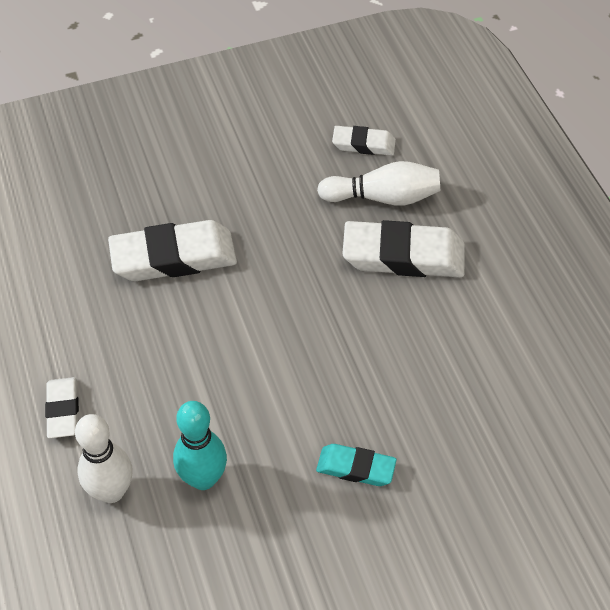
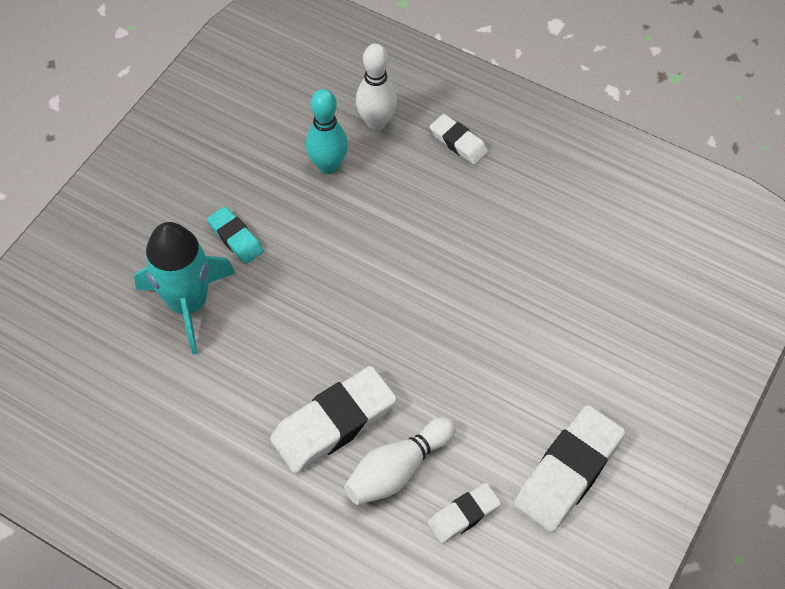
camera: 140 degrees right, 5 degrees up
(174, 257) = (506, 291): white eraser -> white eraser (568, 472)
(356, 468) = (235, 238): turquoise eraser -> turquoise eraser turned 75 degrees clockwise
(448, 434) = (188, 303): none -> turquoise rocket

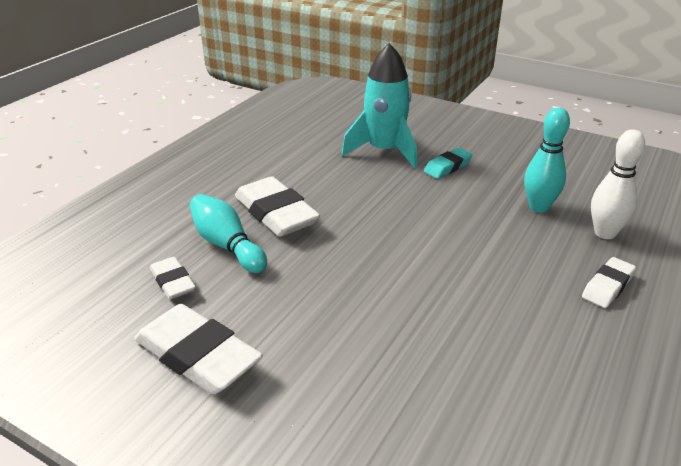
camera: 90 degrees right, 25 degrees down
(397, 469) = (227, 245): white bowling pin -> turquoise bowling pin

